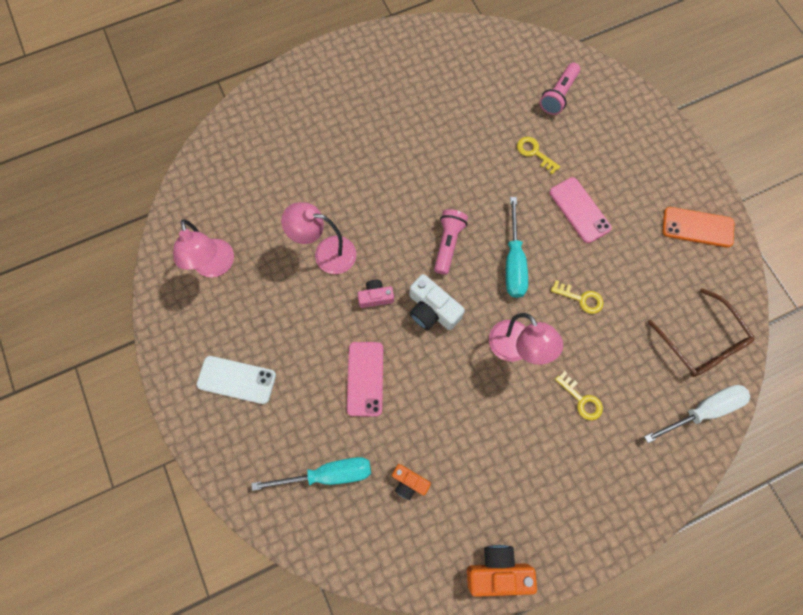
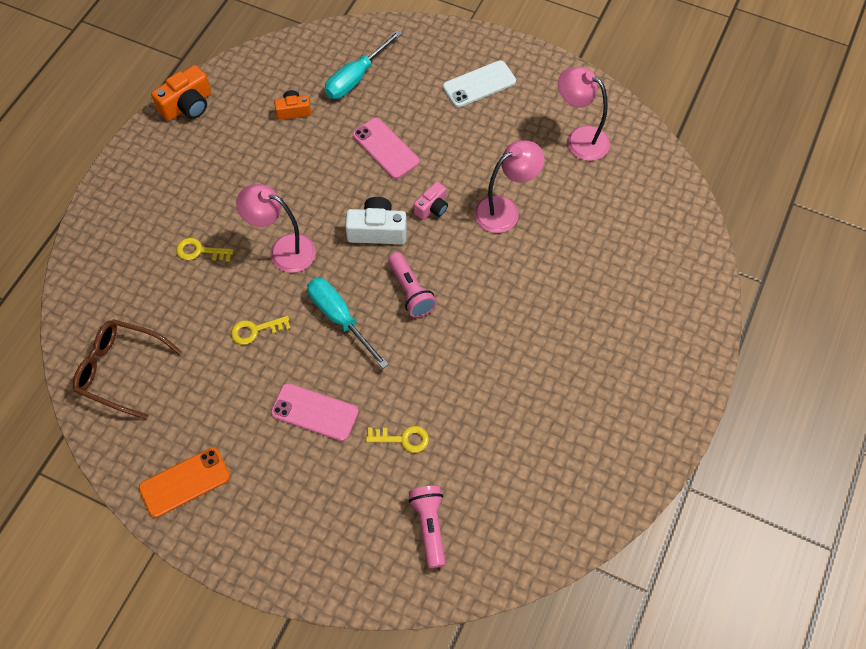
camera: 140 degrees right, 10 degrees down
(703, 410) = (88, 313): white screwdriver -> none

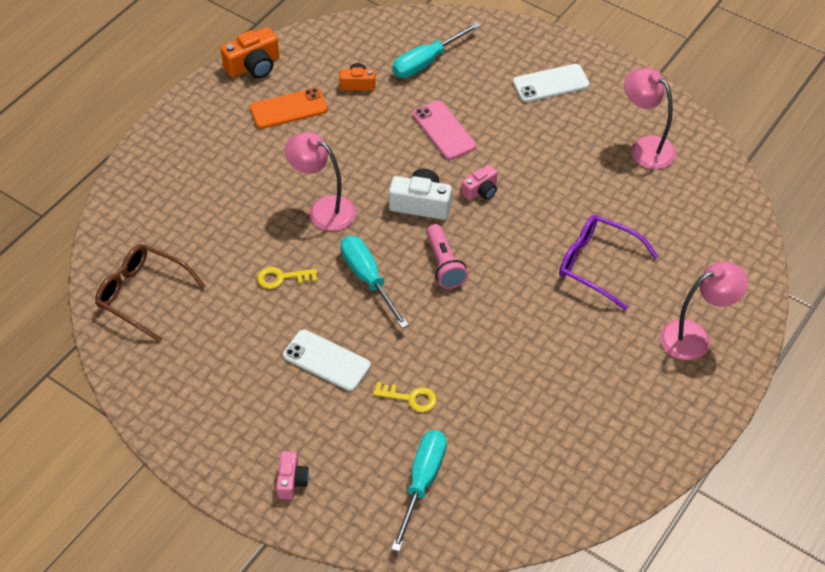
camera: 10 degrees right, 10 degrees down
(185, 482) = (186, 404): orange phone -> orange phone (288, 109)
(200, 251) = (241, 199): yellow key -> none
(303, 547) = (291, 481): none -> pink camera
(314, 412) = (326, 360): pink phone -> white phone
(429, 526) = (422, 482): pink flashlight -> turquoise screwdriver
(505, 210) = (555, 203): pink lamp -> pink lamp (694, 337)
(556, 269) = (598, 265): none -> purple glasses

